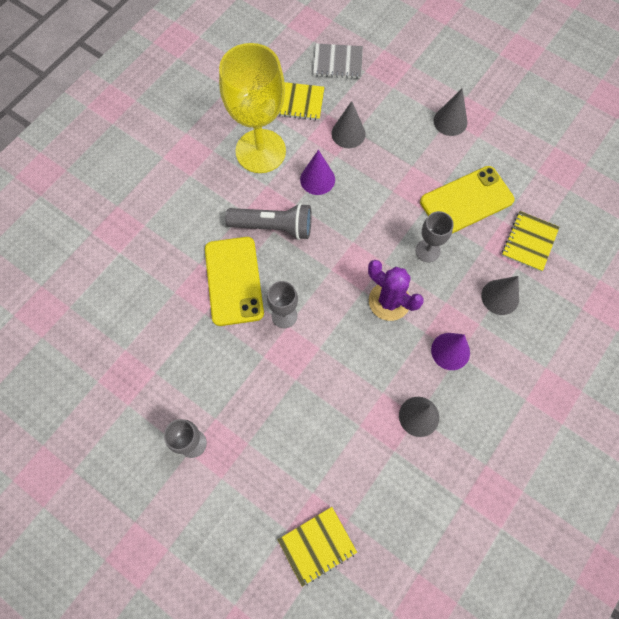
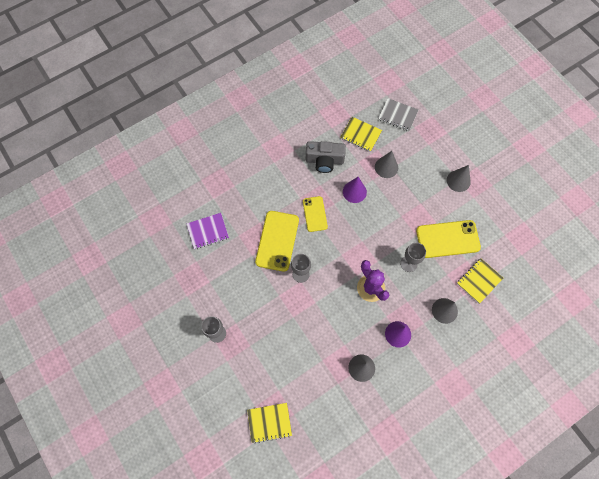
camera: 20 degrees right, 0 degrees up
(127, 301) = (208, 231): none -> purple notebook
(260, 151) = (324, 160): yellow goblet -> grey camera
(274, 226) = (315, 214): grey flashlight -> yellow phone

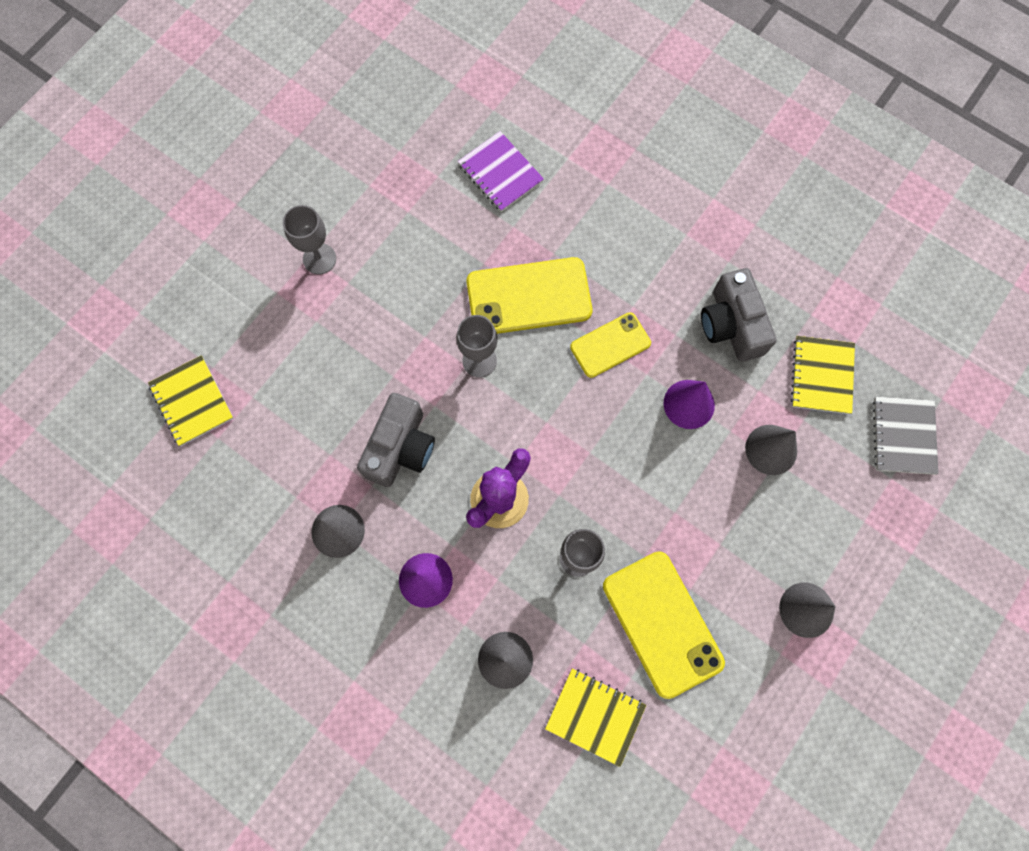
camera: 70 degrees right, 5 degrees up
(331, 325) = (400, 448): none -> grey camera

